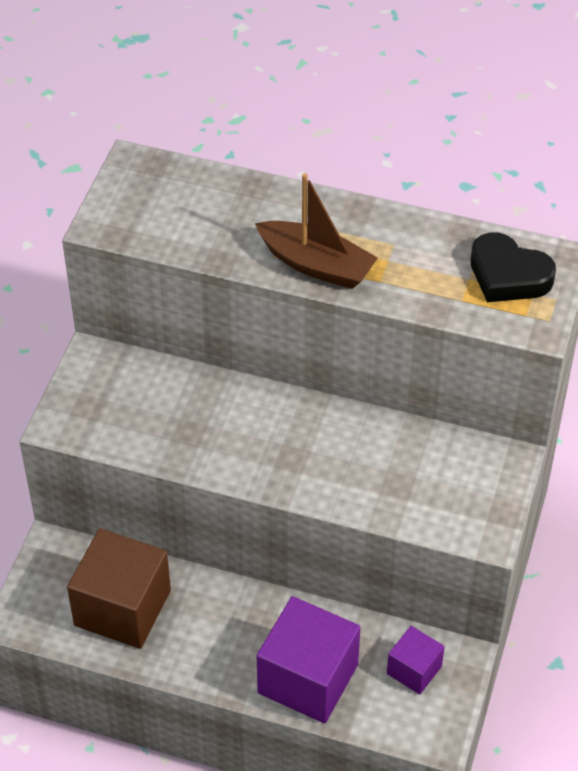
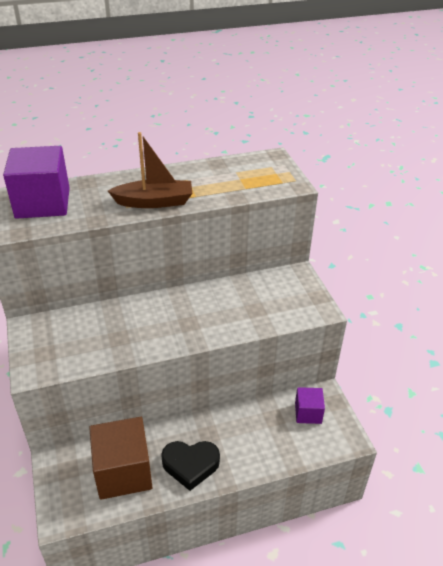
camera: 35 degrees left, 10 degrees down
(308, 678) = (259, 449): purple cube -> purple cube (43, 203)
(508, 275) = (257, 171): black heart -> black heart (190, 465)

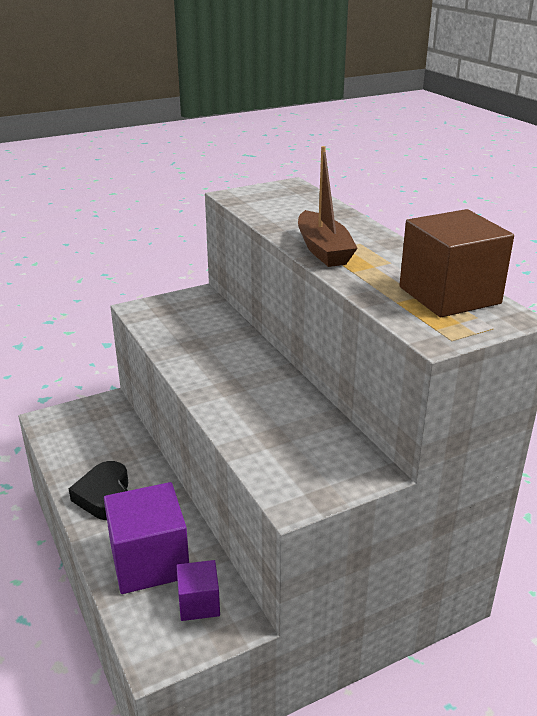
camera: 80 degrees right, 10 degrees down
(43, 203) = (288, 201): purple cube -> purple cube (149, 561)
(123, 471) = (96, 448): brown cube -> brown cube (449, 295)

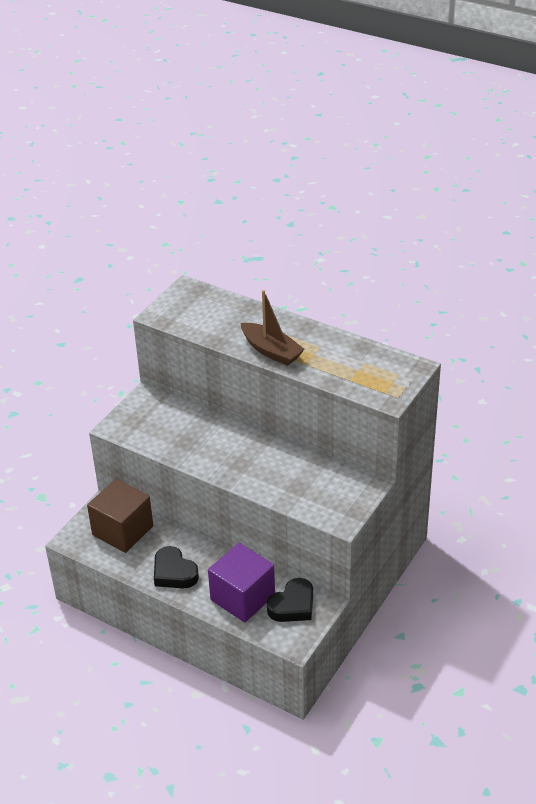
camera: 30 degrees left, 10 degrees up
(199, 603) = (293, 605): purple cube -> black heart
(449, 295) = (373, 362): brown cube -> brown cube (122, 530)

